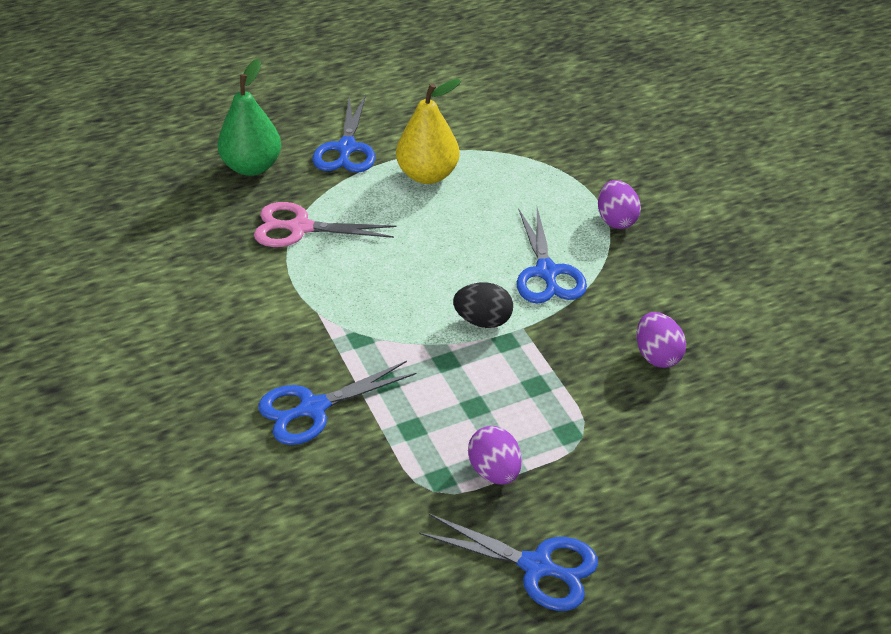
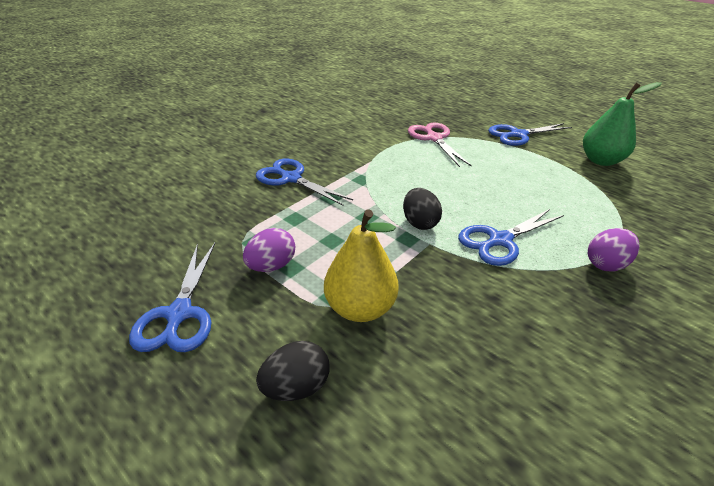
camera: 65 degrees right, 5 degrees down
(252, 167) = (465, 114): green pear -> green pear (600, 160)
(427, 175) = (534, 166): yellow pear -> yellow pear (360, 308)
(657, 355) = (466, 334): purple egg -> none
(669, 490) = (296, 387): none -> black egg

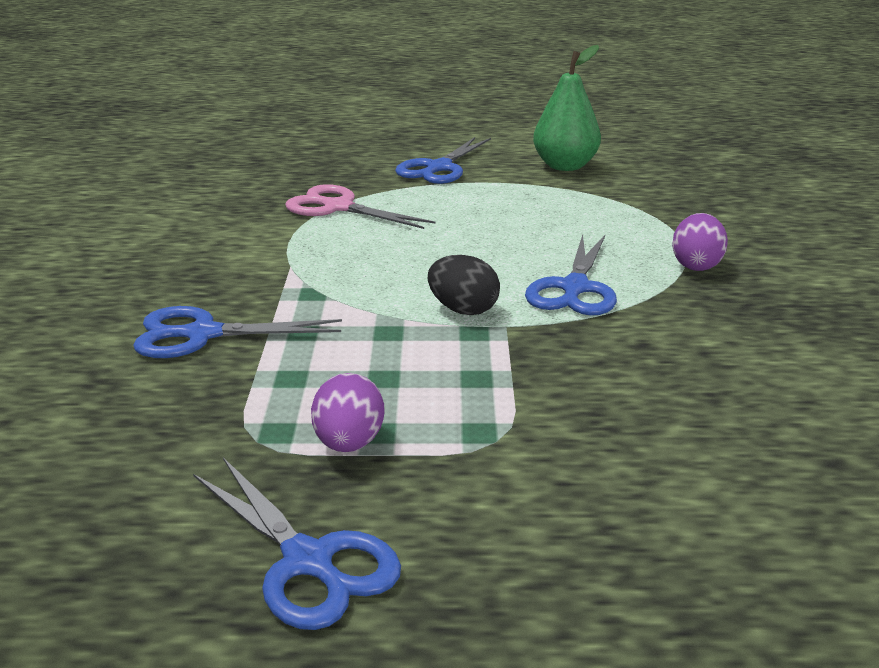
camera: 40 degrees left, 10 degrees down
(296, 387) = (573, 533): black egg -> none
(360, 308) = (526, 425): yellow pear -> none

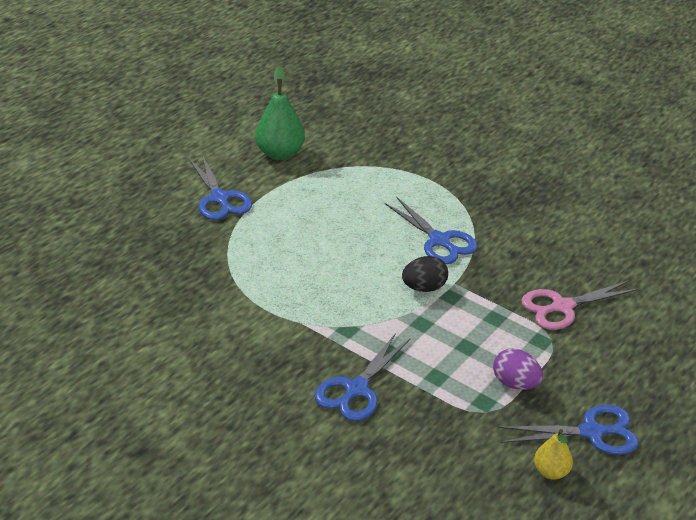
camera: 55 degrees left, 10 degrees up
(165, 551) = (551, 472): none -> yellow pear
(338, 207) = (235, 267): pink scissors -> pink scissors (562, 307)
(696, 265) = (456, 190): purple egg -> none

